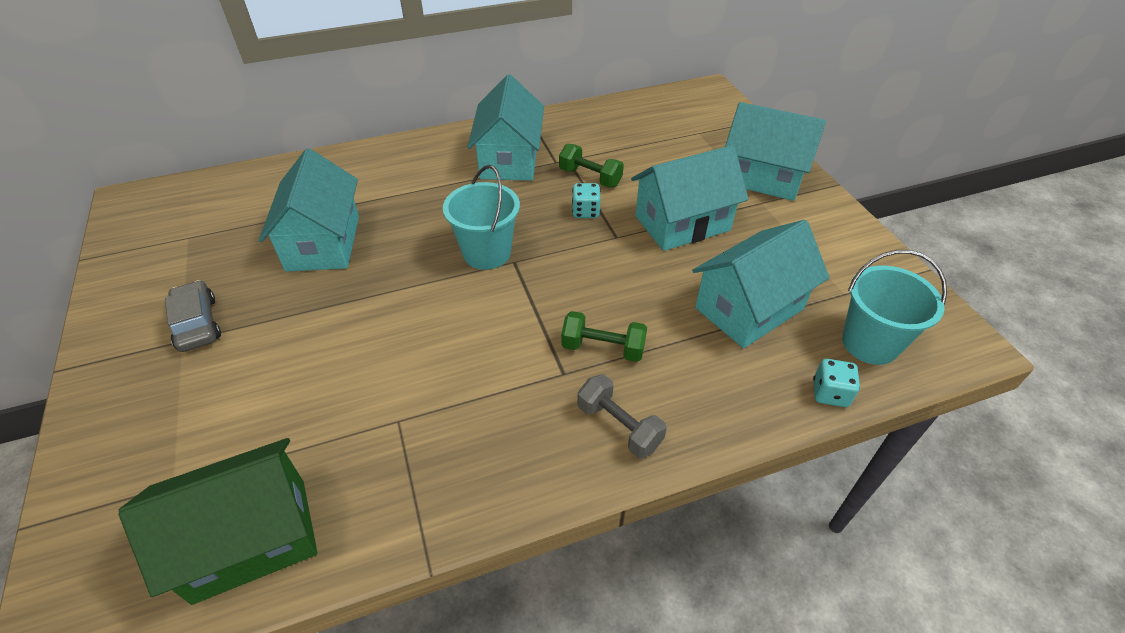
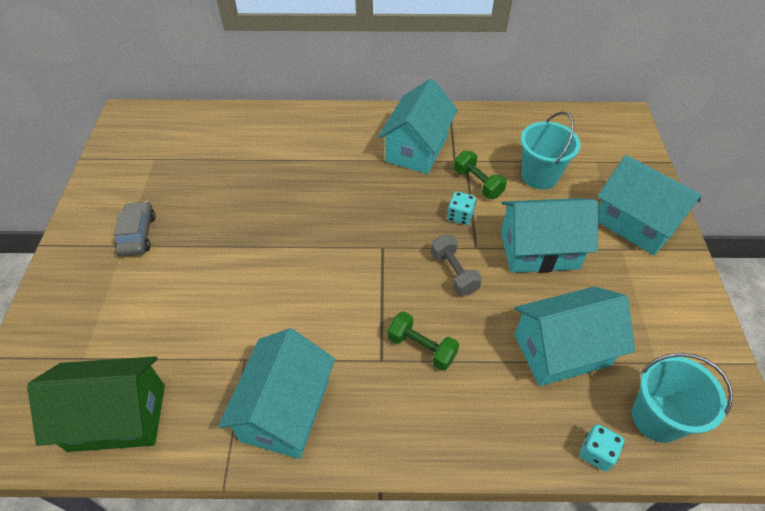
camera: 20 degrees right, 5 degrees up
(323, 243) = (245, 189): turquoise house -> turquoise house (285, 410)
(487, 253) = (364, 233): turquoise bucket -> turquoise bucket (539, 176)
(619, 426) = (405, 421): grey dumbbell -> grey dumbbell (454, 273)

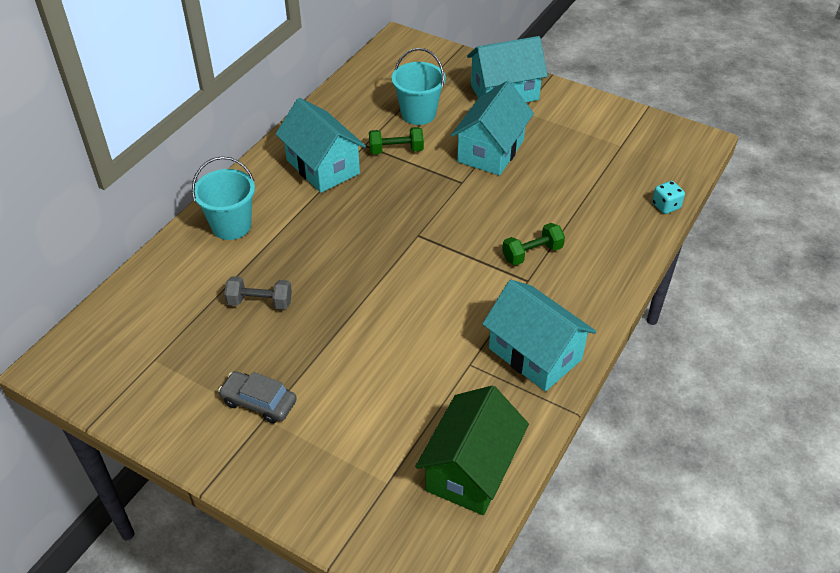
camera: 60 degrees left, 5 degrees down
(454, 273) = (476, 205): grey dumbbell -> grey dumbbell (260, 302)
(460, 216) = (422, 176): turquoise dice -> none
(561, 350) = (583, 183): turquoise house -> none
(657, 418) = (659, 167): turquoise bucket -> turquoise bucket (231, 226)

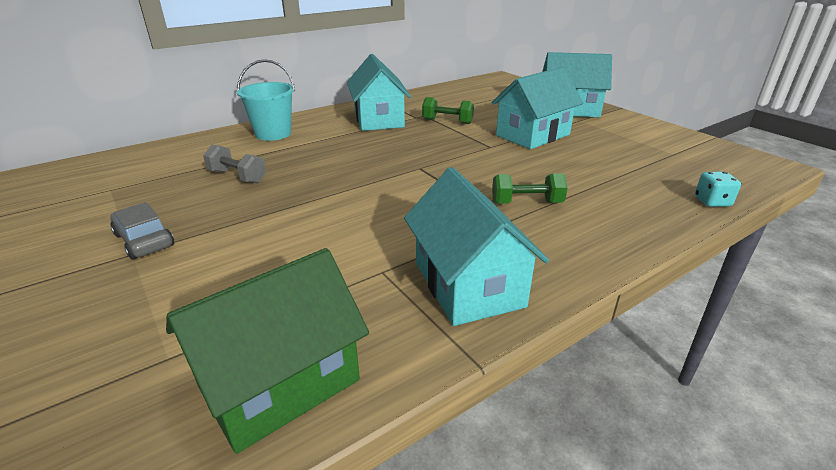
camera: 25 degrees right, 15 degrees down
(418, 114) = (484, 108): turquoise bucket -> none

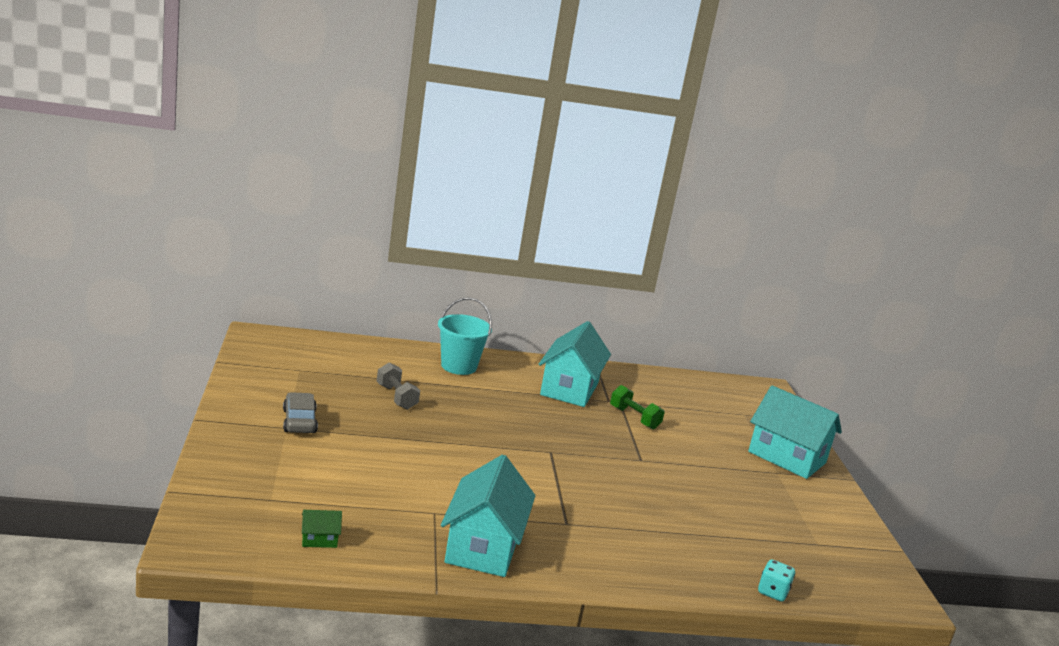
camera: 25 degrees right, 10 degrees down
(279, 383) = (319, 539): green house -> green house, size x0.41
(526, 203) = (603, 518): green dumbbell -> none
(533, 135) = (701, 467): turquoise house -> none

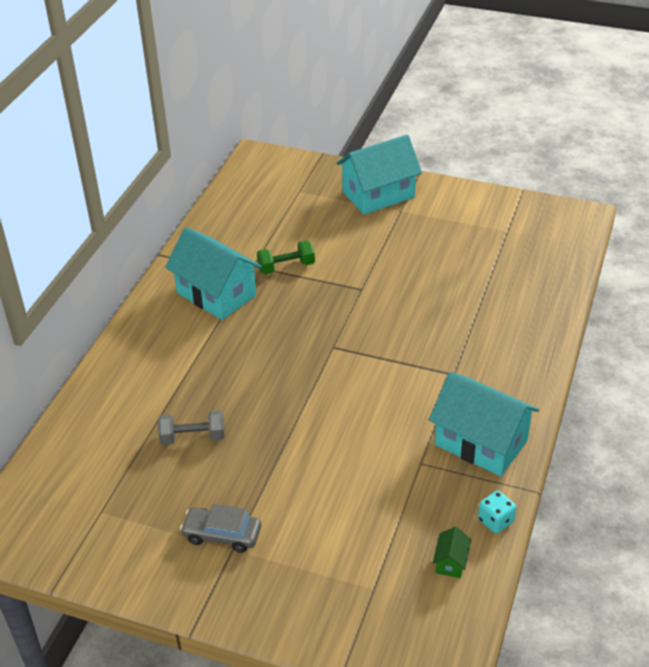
camera: 60 degrees left, 20 degrees up
(458, 366) = (139, 367): turquoise bucket -> none
(772, 592) = (566, 283): turquoise dice -> turquoise dice (495, 521)

